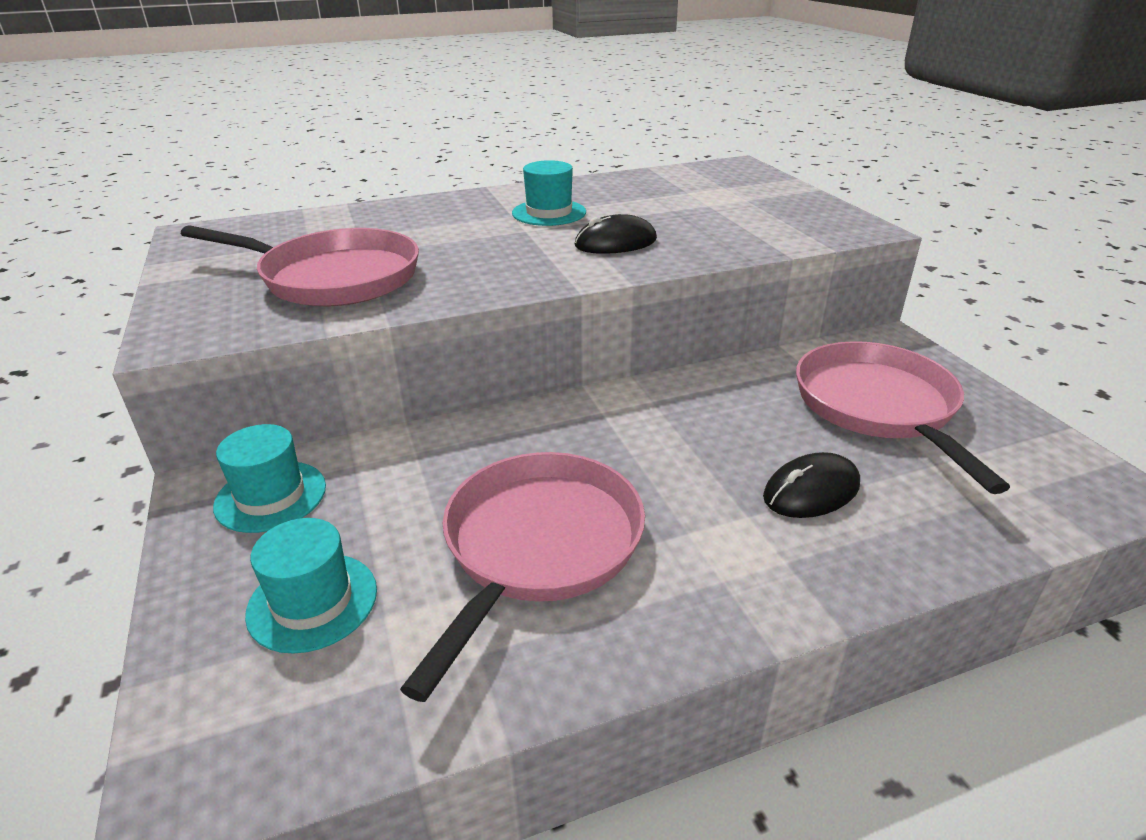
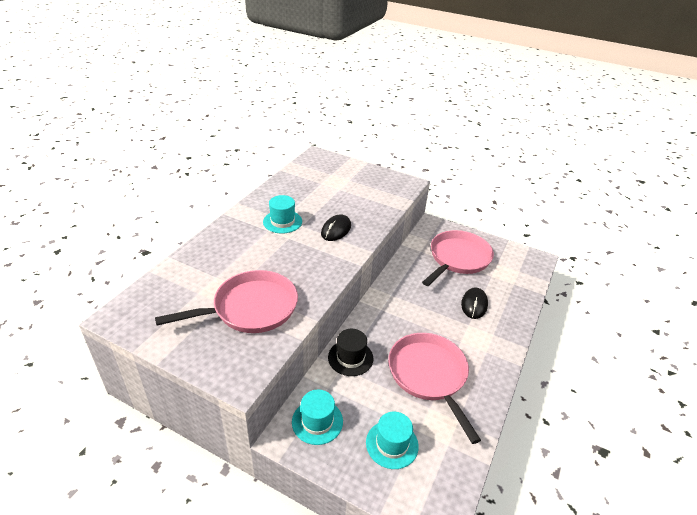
camera: 45 degrees left, 5 degrees up
(448, 447) = (350, 358): none -> black hat
(878, 407) = (457, 259): pink pan -> pink pan turned 90 degrees clockwise

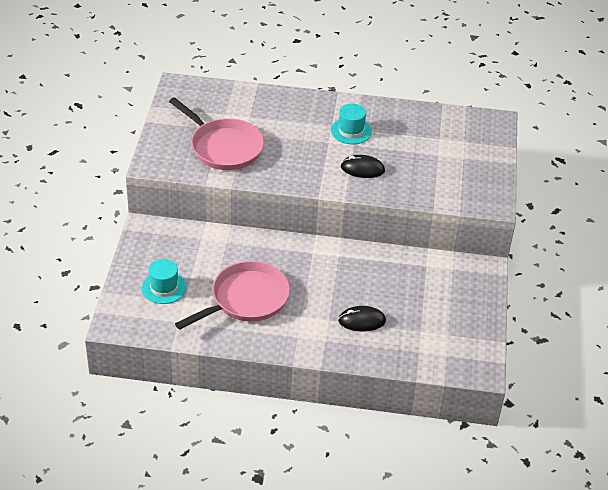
camera: 70 degrees right, 5 degrees up
(317, 421) = (165, 240): turquoise hat -> none
(350, 358) = (240, 244): black hat -> none
(457, 259) = (433, 298): pink pan -> none

